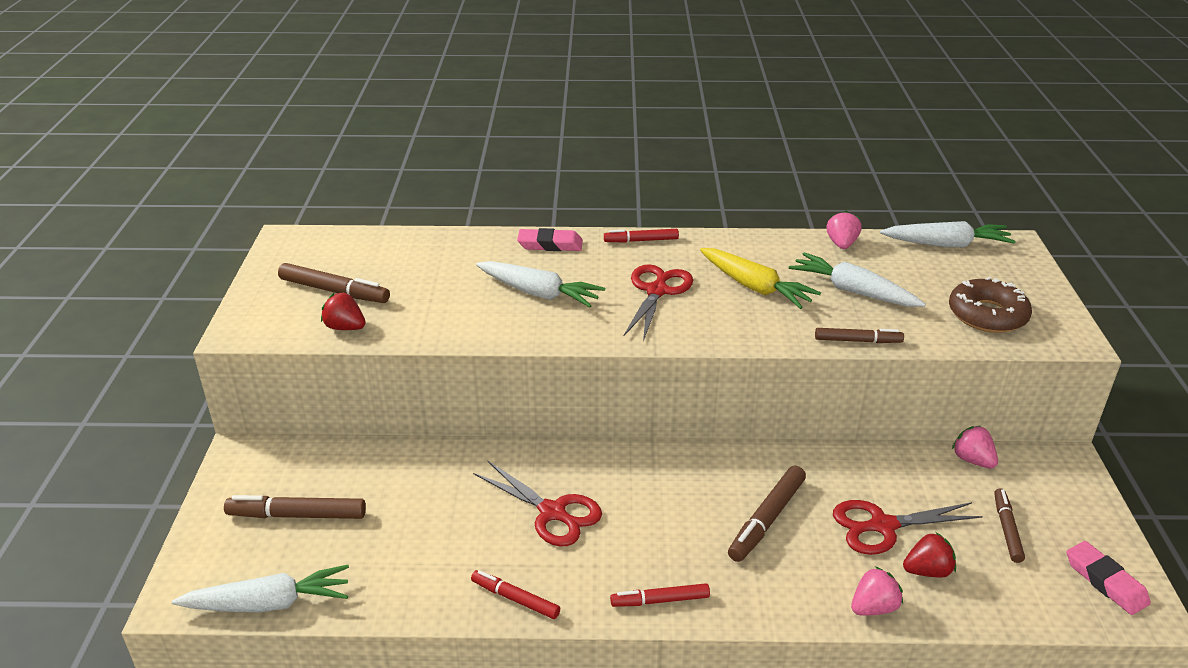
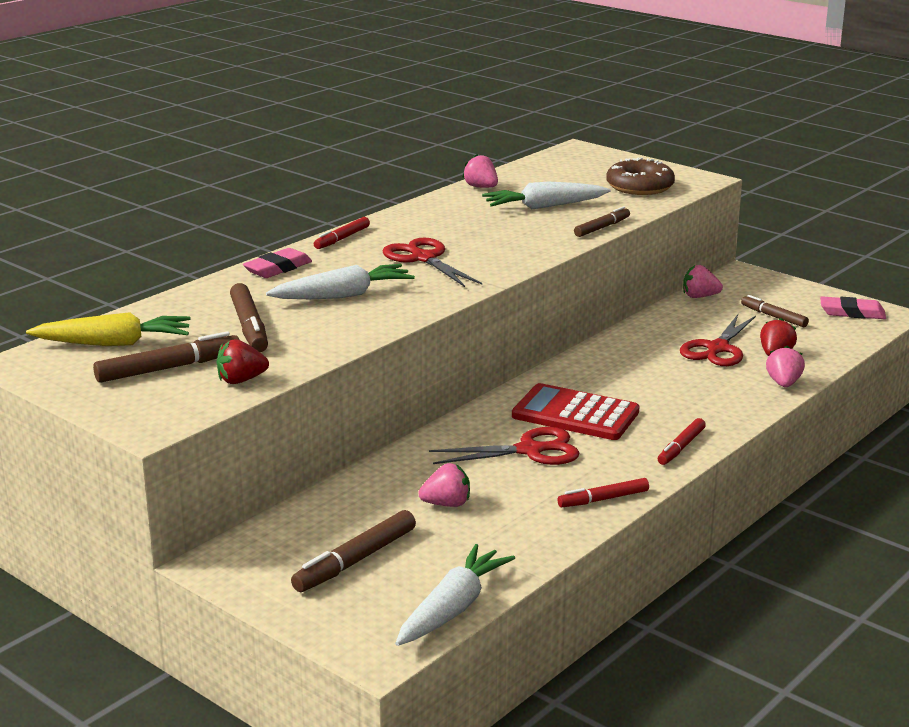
camera: 50 degrees left, 10 degrees down
(421, 515) = (447, 504): none -> pink strawberry
(644, 504) = (575, 414): none -> red calculator
(755, 287) = (481, 229): yellow carrot -> yellow carrot (114, 343)
(766, 519) = (656, 380): brown marker -> brown marker (249, 327)
(946, 244) = (542, 163): white carrot -> none

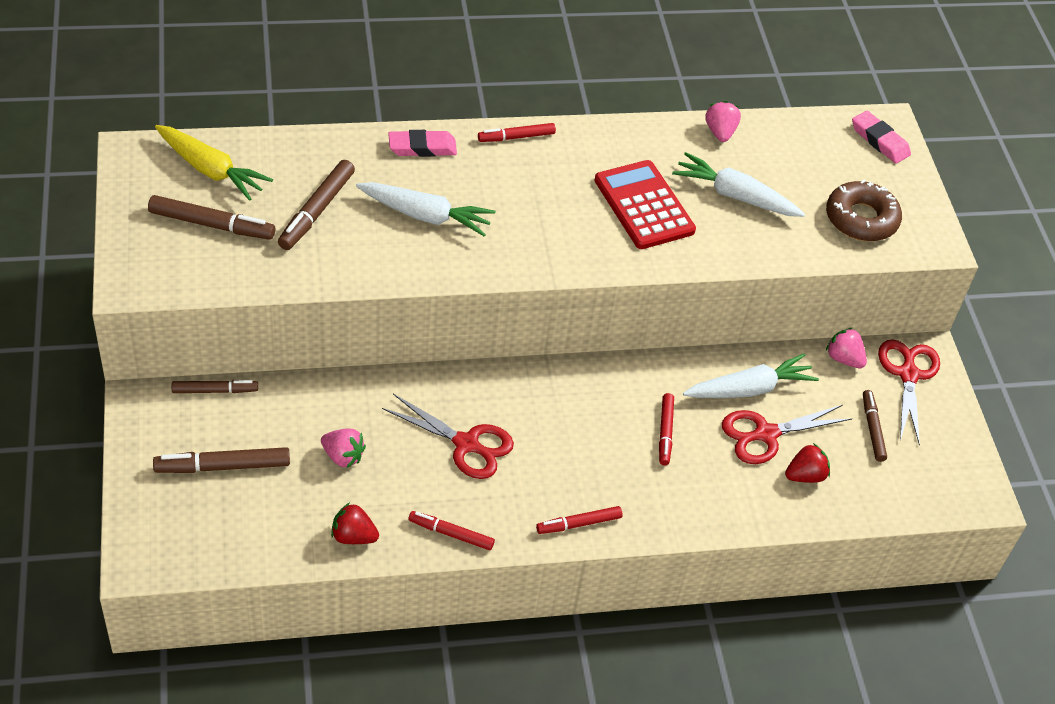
camera: 35 degrees right, 25 degrees up
(241, 380) = (239, 272): red strawberry -> red strawberry (353, 536)
(424, 258) = (544, 206): red scissors -> red scissors (908, 375)
(452, 608) = (227, 558): white carrot -> white carrot (749, 389)
(575, 414) = (550, 429): red calculator -> red calculator (644, 205)
(602, 228) = (743, 258): brown marker -> brown marker (215, 391)
(654, 378) = (665, 432): none -> red marker
(783, 383) = (761, 514): pink strawberry -> none
(852, 313) = (952, 473): pink eraser -> pink eraser (879, 141)

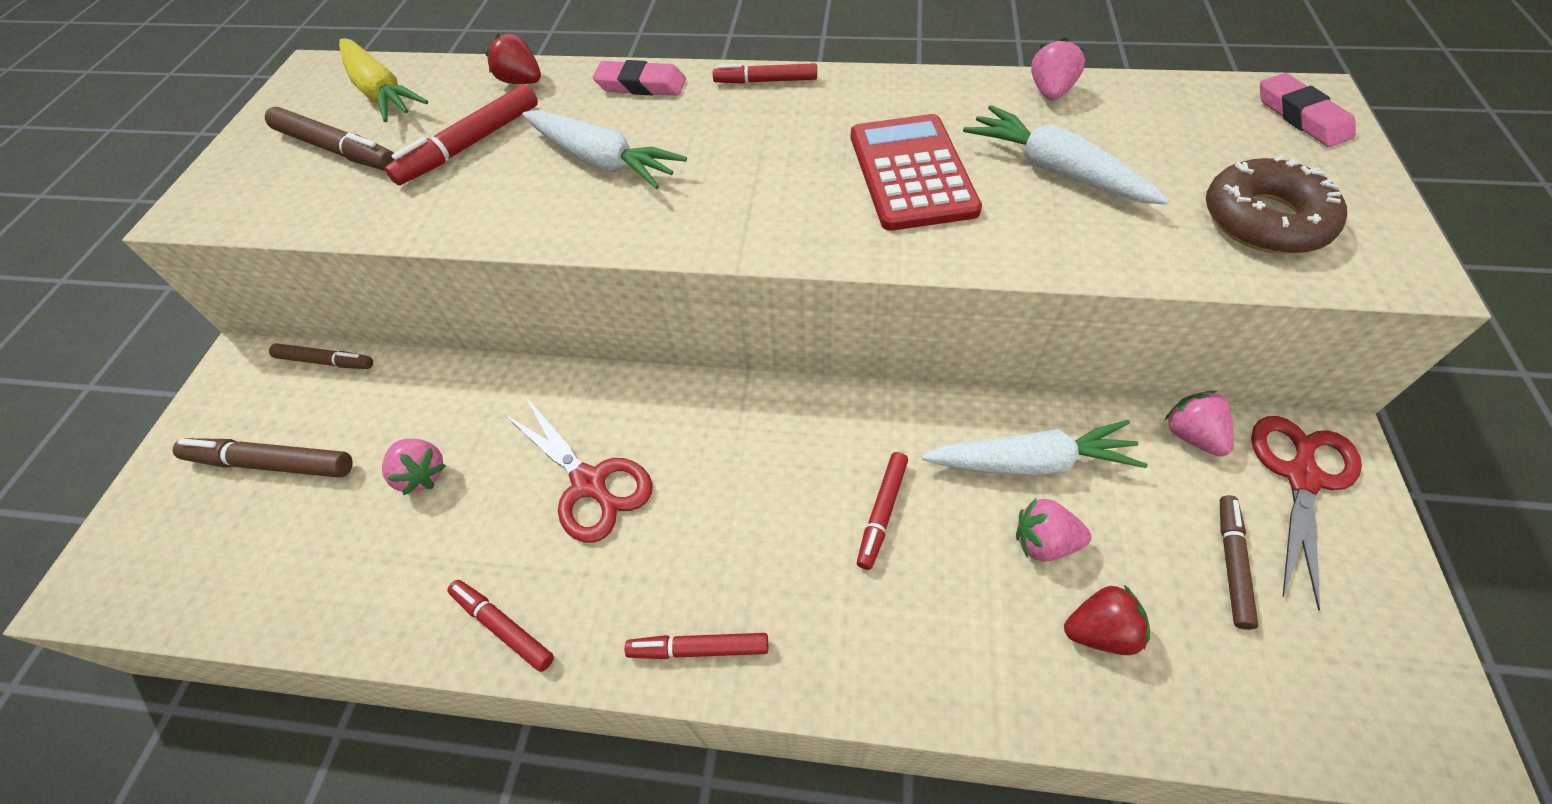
camera: 25 degrees right, 5 degrees up
(316, 211) = (470, 144): brown marker -> red marker
(353, 536) = (369, 603): red strawberry -> red strawberry (521, 81)
(766, 434) = (1043, 542): red scissors -> pink strawberry

